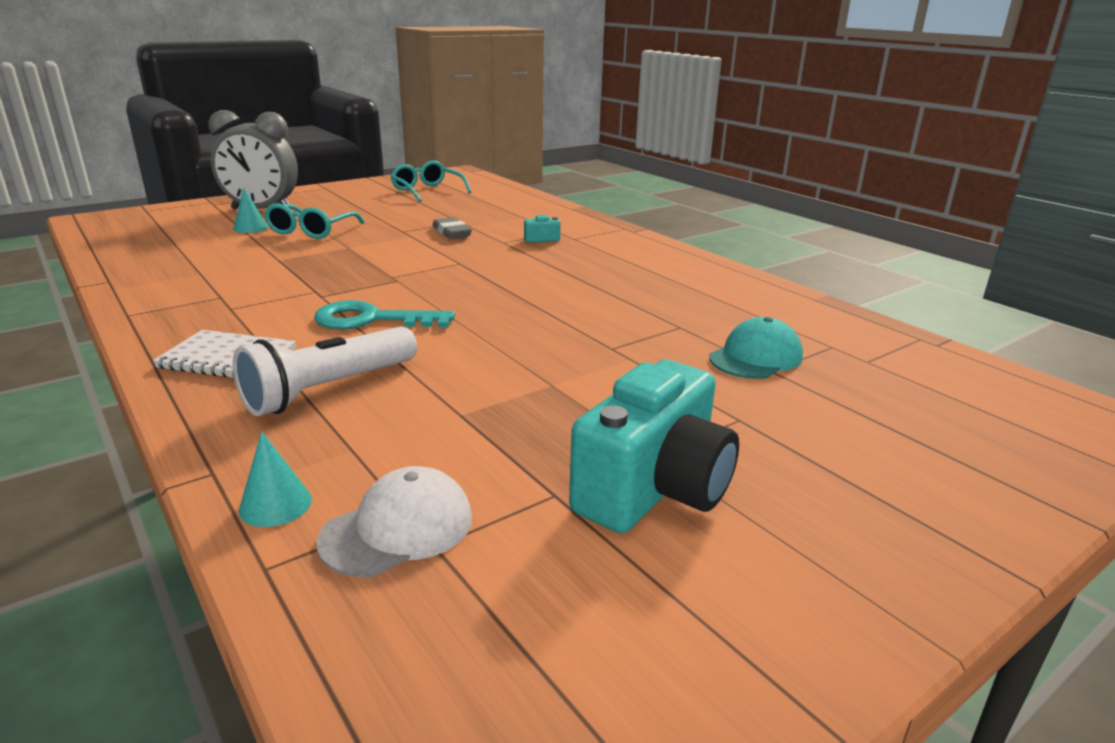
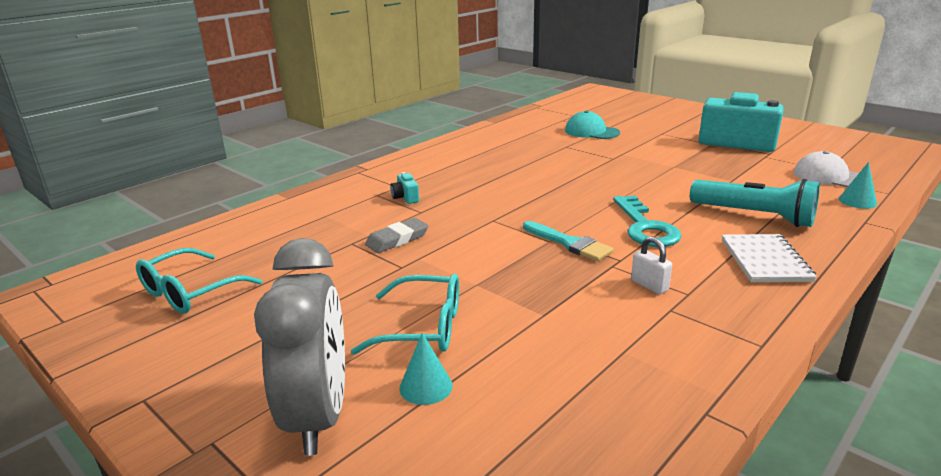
camera: 100 degrees left, 0 degrees up
(264, 297) = (649, 285): none -> white padlock
(329, 389) = (754, 216): white flashlight -> turquoise flashlight
(376, 283) = (569, 243): none -> turquoise brush

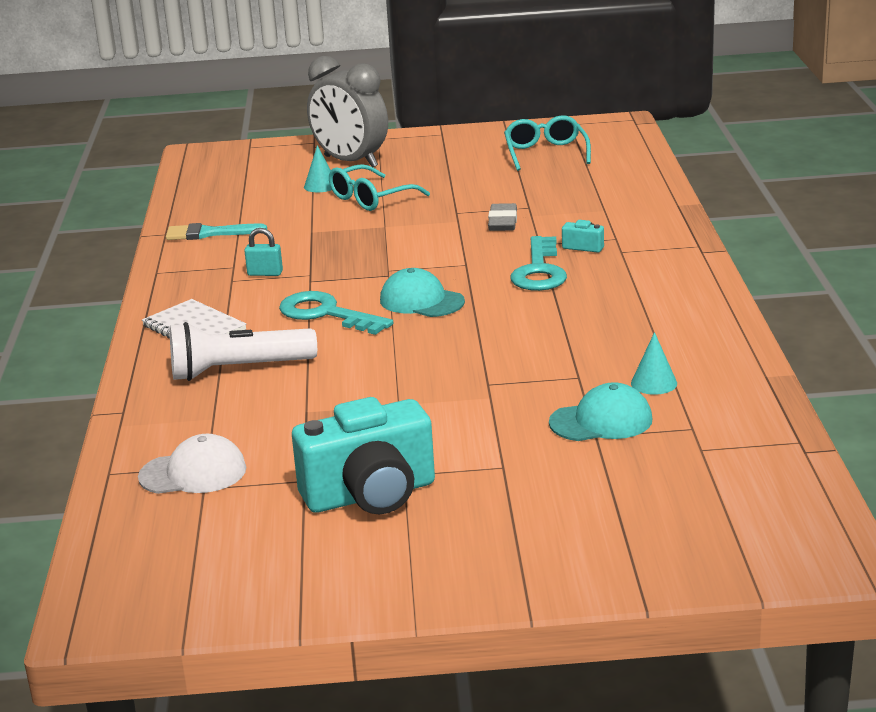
camera: 135 degrees right, 0 degrees up
(464, 196) = (539, 271): none -> turquoise key
(569, 209) = (421, 301): none -> turquoise cap
(569, 243) = (368, 275): turquoise brush -> turquoise brush (209, 233)
(649, 285) = (265, 273): white padlock -> turquoise padlock
(754, 216) = (238, 370): turquoise flashlight -> white flashlight
(857, 201) = (141, 440): turquoise cone -> turquoise cone (654, 383)

